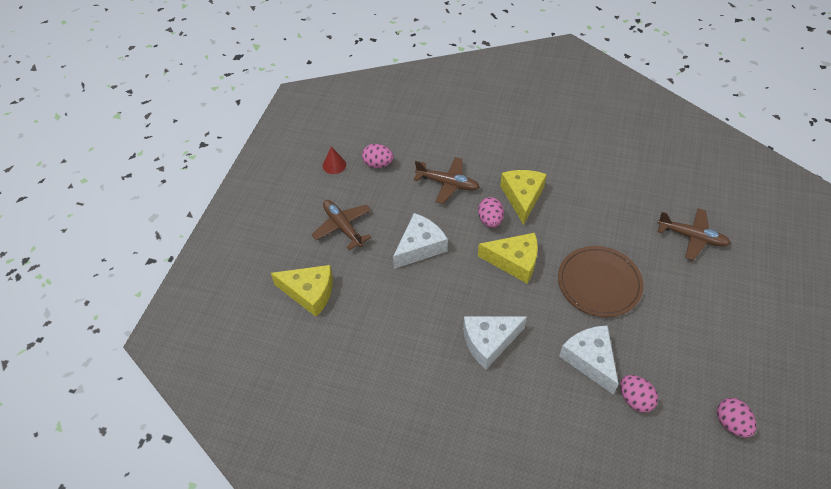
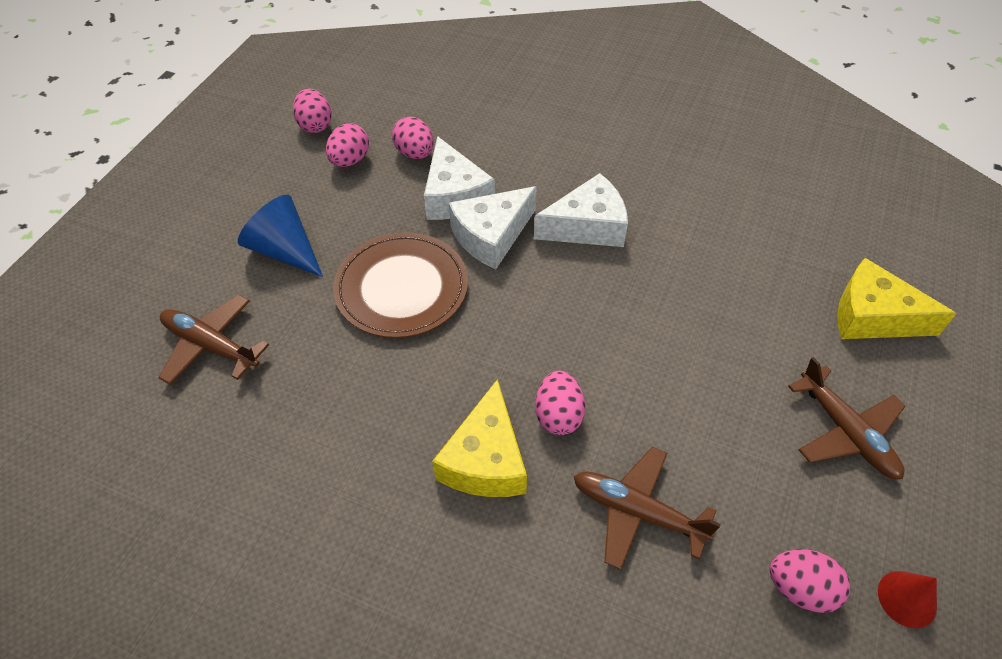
camera: 175 degrees left, 0 degrees up
(420, 247) = (692, 376): white cheese -> white cheese (491, 236)
(514, 261) = (529, 334): yellow cheese -> none
(682, 386) = (350, 160): none -> pink egg
(686, 302) = (285, 250): none -> blue cone

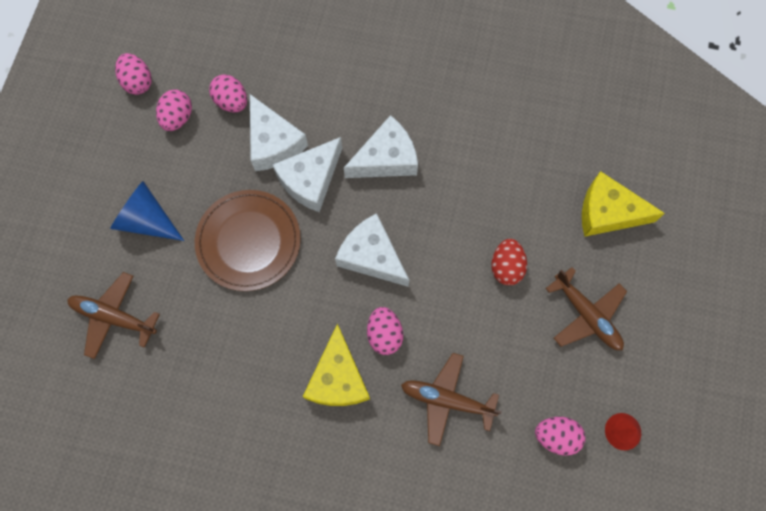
camera: 10 degrees left, 20 degrees up
(554, 323) = (372, 256): none -> white cheese
(733, 359) = (506, 267): none -> red egg

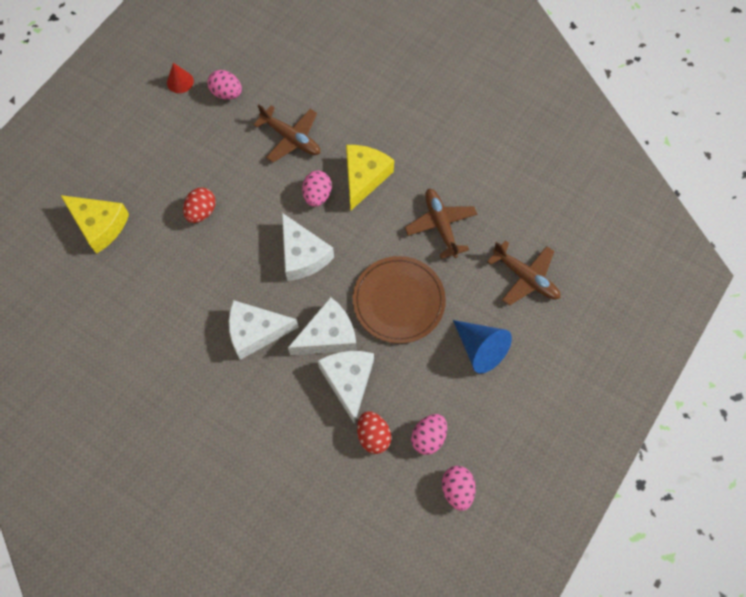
camera: 160 degrees left, 5 degrees down
(232, 102) = (373, 436): pink egg -> red egg
(586, 315) = (161, 159): brown plane -> brown plane (440, 225)

